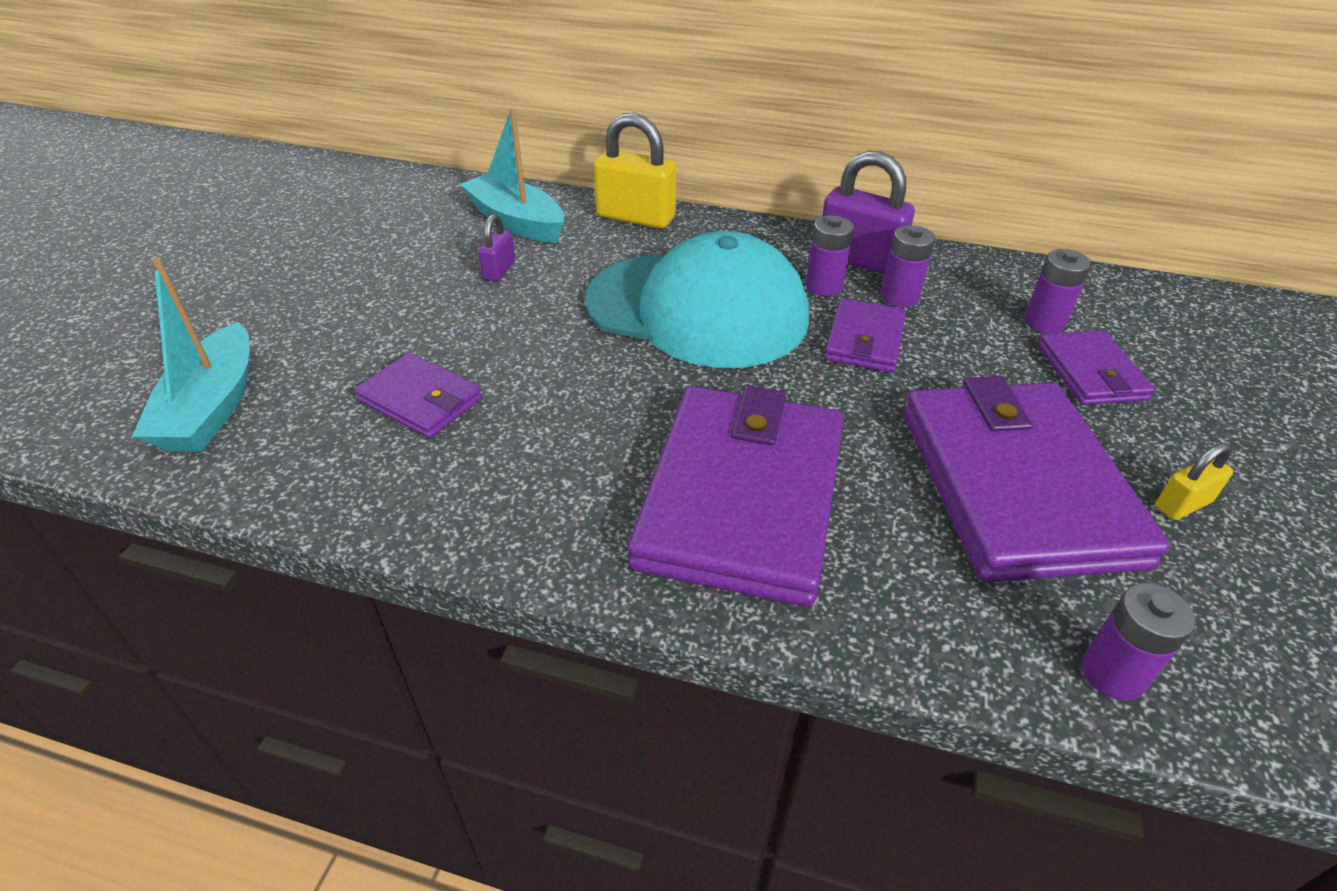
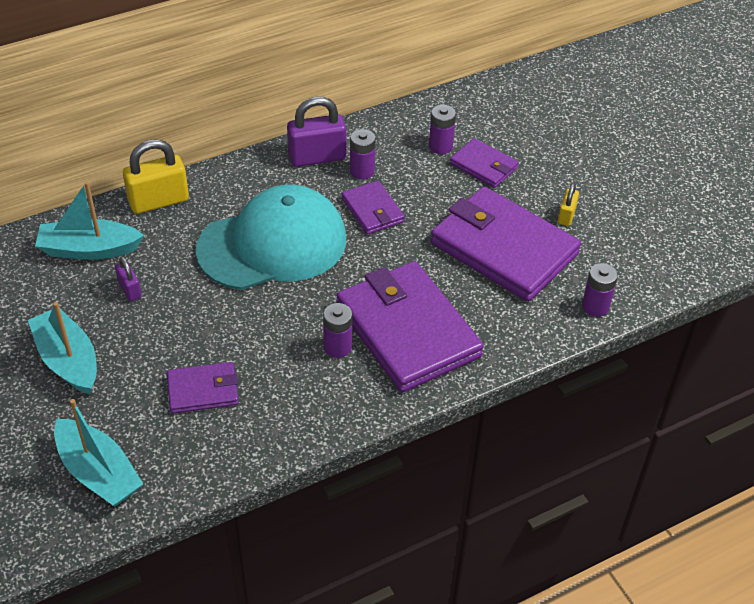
camera: 45 degrees left, 5 degrees up
(357, 294) = (68, 360): none -> turquoise boat
(824, 286) = (319, 187): purple battery -> purple battery (337, 347)

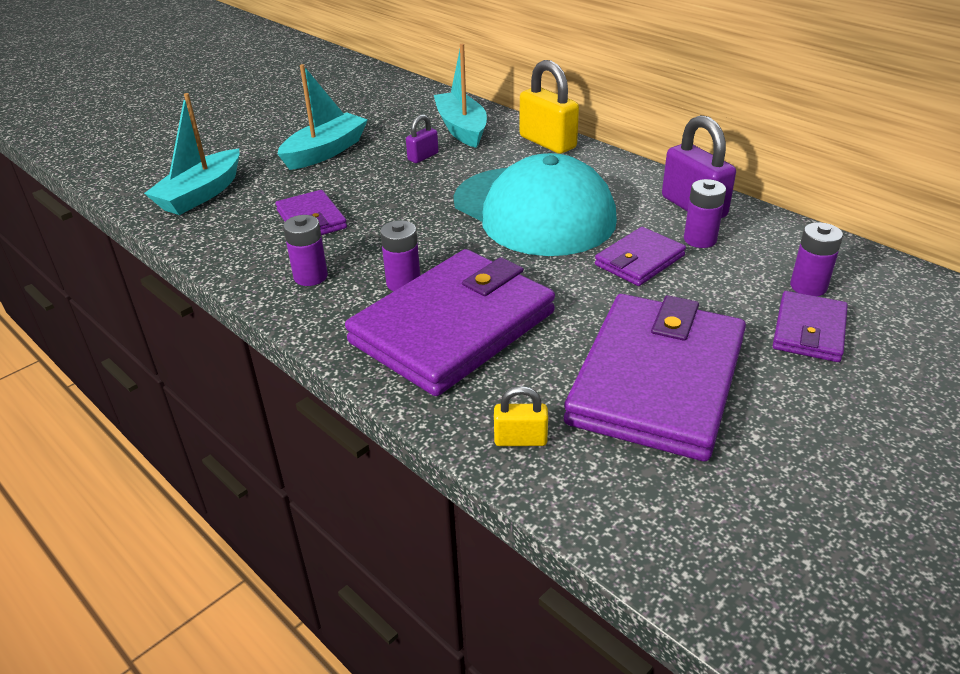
camera: 75 degrees right, 10 degrees down
(566, 216) = (783, 435): yellow padlock -> yellow padlock (520, 439)
(595, 306) = (602, 505): purple battery -> purple battery (310, 276)

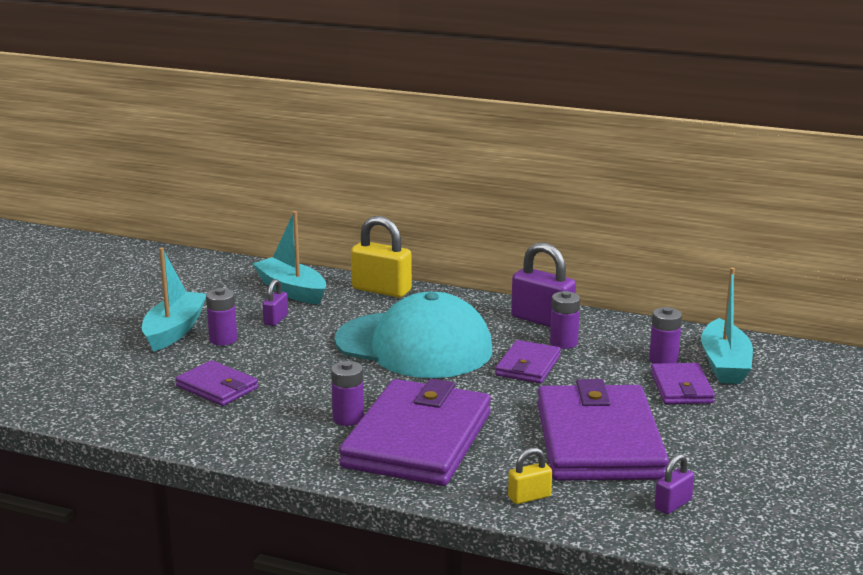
camera: 25 degrees left, 15 degrees down
(201, 194) = (82, 387): turquoise boat -> turquoise boat (724, 364)
(310, 276) = (260, 430): purple battery -> purple battery (223, 339)
(693, 504) = (673, 504): none -> purple padlock

